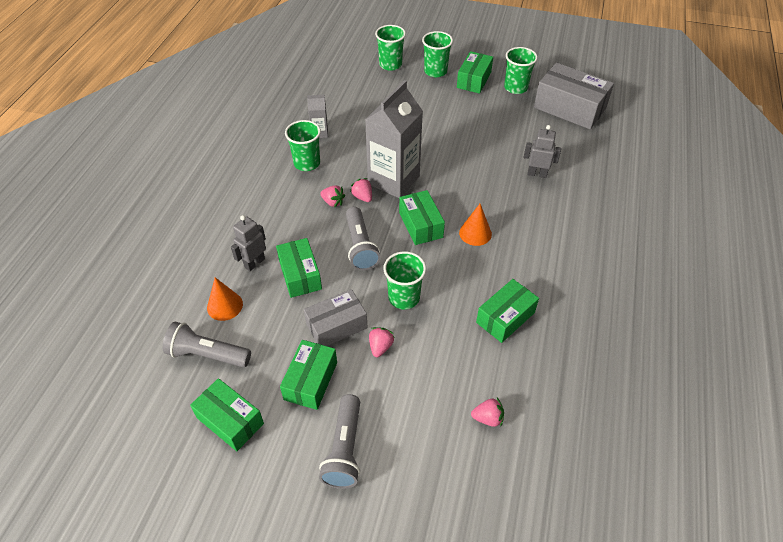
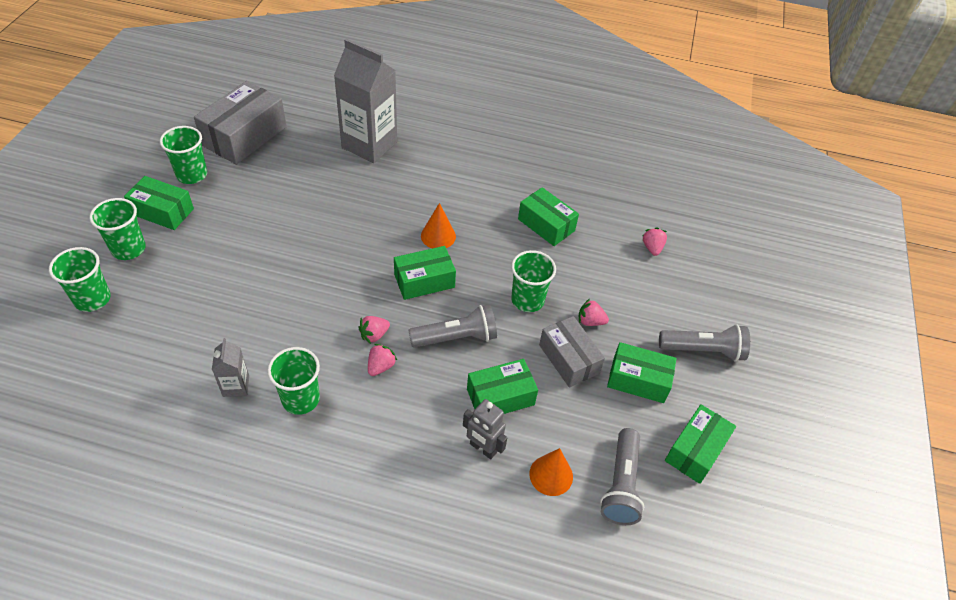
camera: 95 degrees left, 0 degrees up
(393, 180) = (347, 303): grey carton -> grey carton (369, 145)
(537, 174) = (352, 177): grey robot -> none

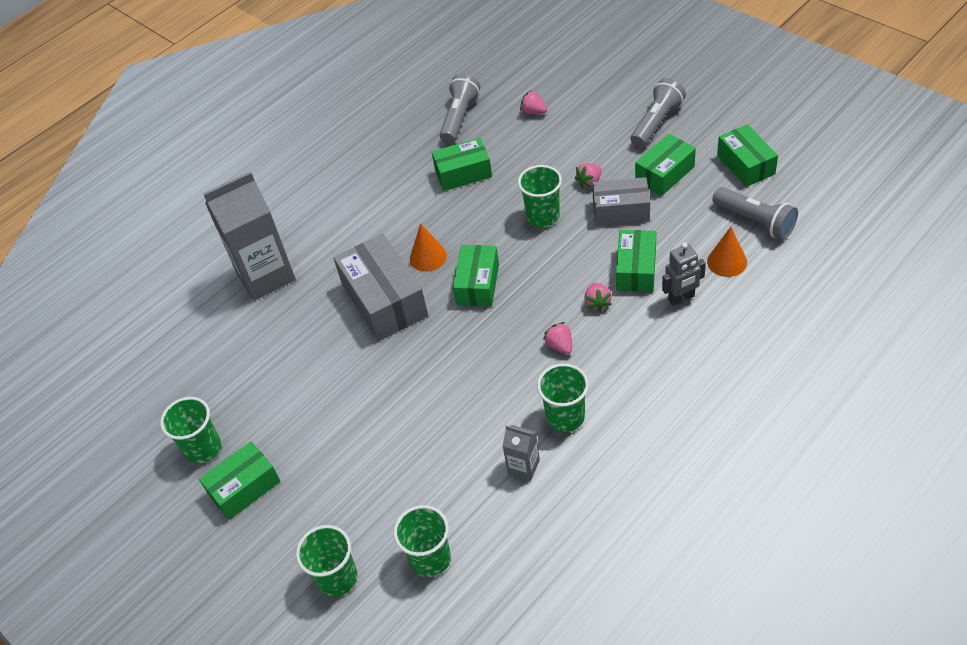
camera: 50 degrees left, 0 degrees up
(128, 249) = (282, 531): green cup -> green cup (430, 559)
(245, 136) = (174, 384): grey box -> grey box (384, 300)
(374, 335) = (521, 341): pink strawberry -> pink strawberry (597, 303)
(456, 338) = (557, 280): grey flashlight -> grey flashlight (459, 117)

